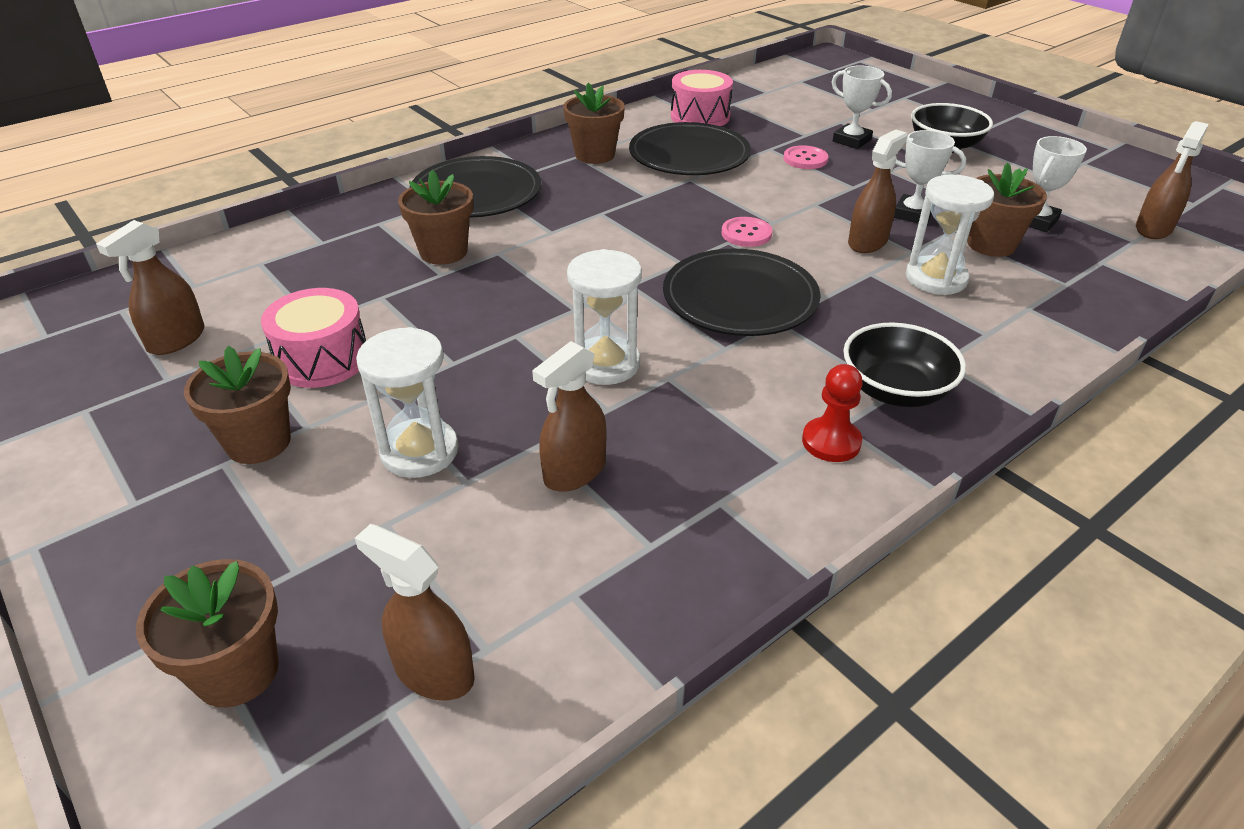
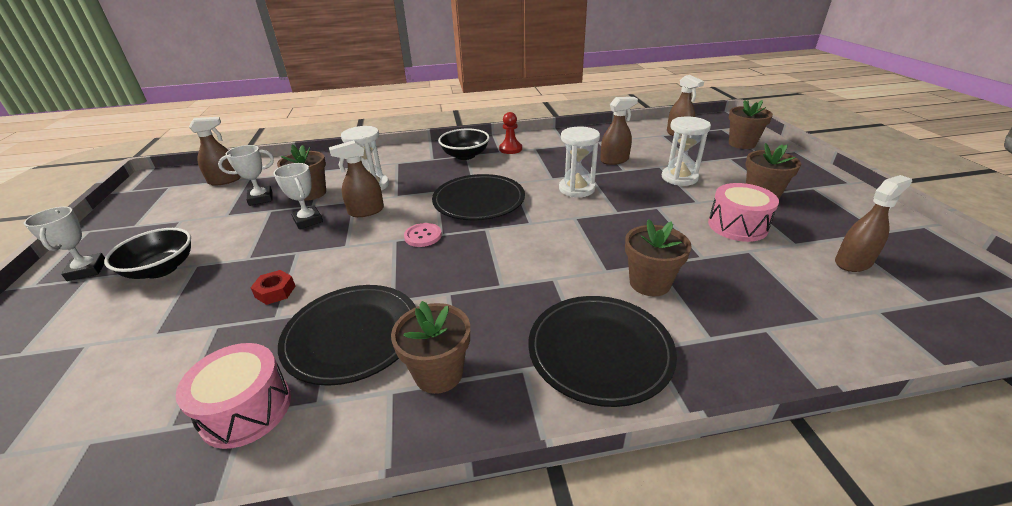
camera: 150 degrees left, 5 degrees down
(805, 159) = (275, 291): pink button -> red nut
(851, 140) = (201, 301): white trophy -> white trophy (87, 270)

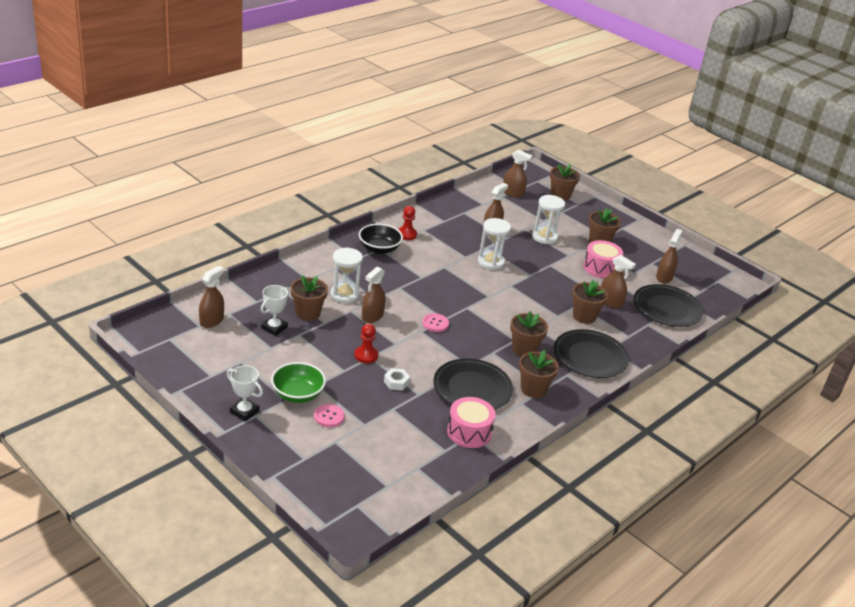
camera: 40 degrees left, 0 degrees up
(140, 307) = (329, 416): none -> pink button
(161, 269) = (297, 394): black bowl -> green bowl
(275, 291) = (396, 382): red nut -> white nut
(295, 249) = (366, 355): none -> red pawn
(308, 220) = (341, 334): white trophy -> none
(479, 200) = (438, 288): black plate -> black plate (667, 308)
(499, 302) = (524, 349): none -> brown flower pot
(716, 274) = (610, 302): none -> brown spray bottle

